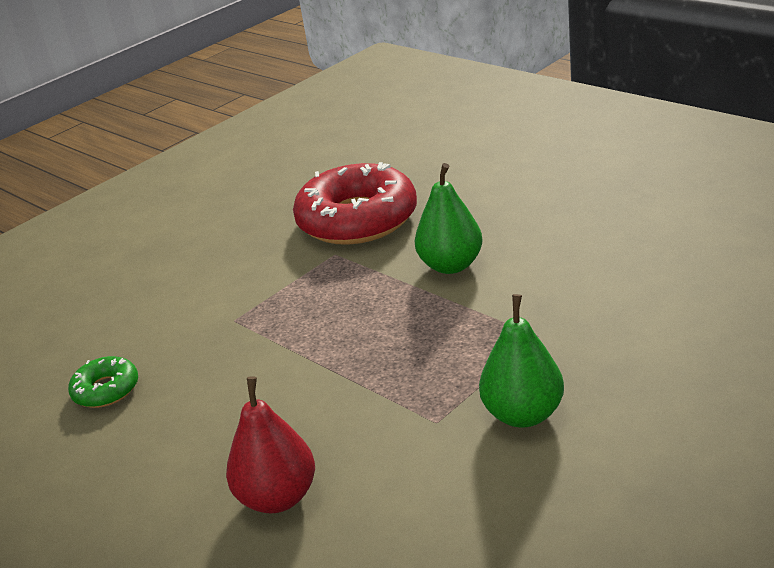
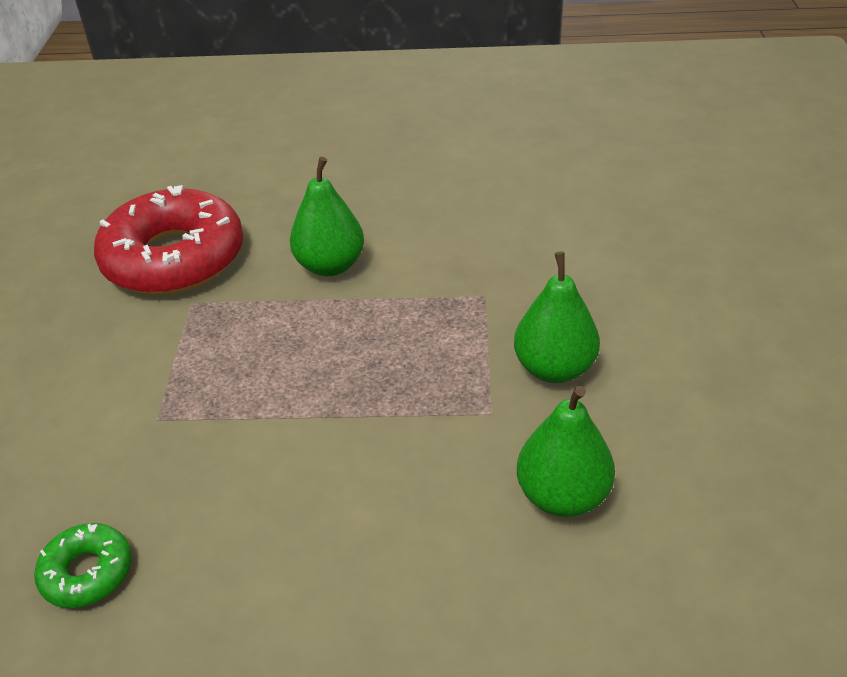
camera: 45 degrees left, 10 degrees up
(278, 497) = (432, 565): red pear -> none
(414, 505) = (562, 496): none -> green pear

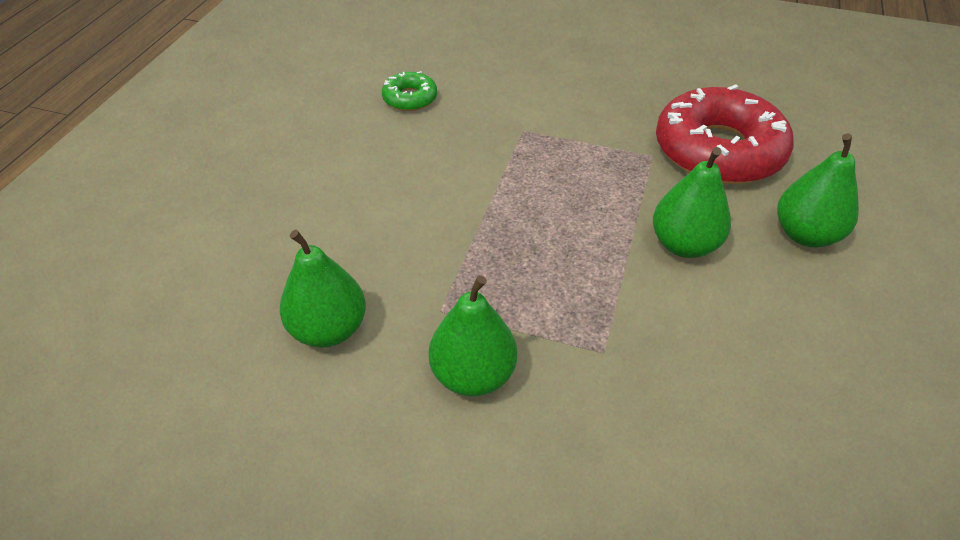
camera: 105 degrees right, 5 degrees up
(292, 201) = (805, 234): none -> green pear

